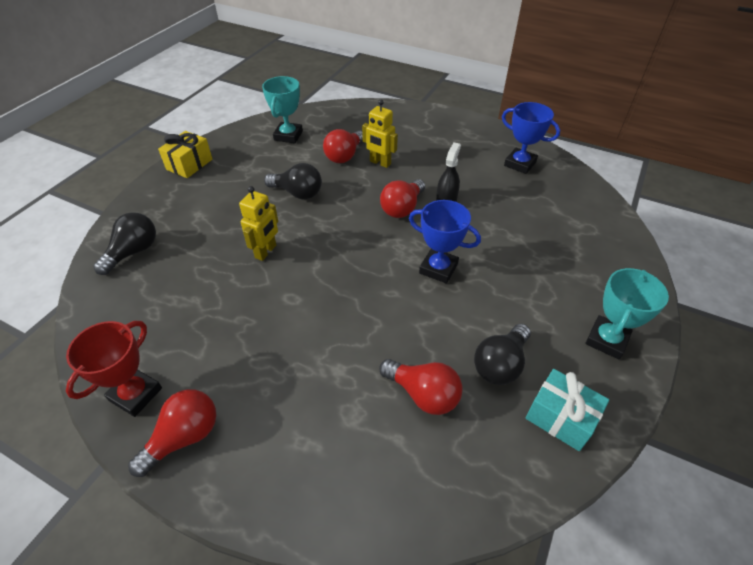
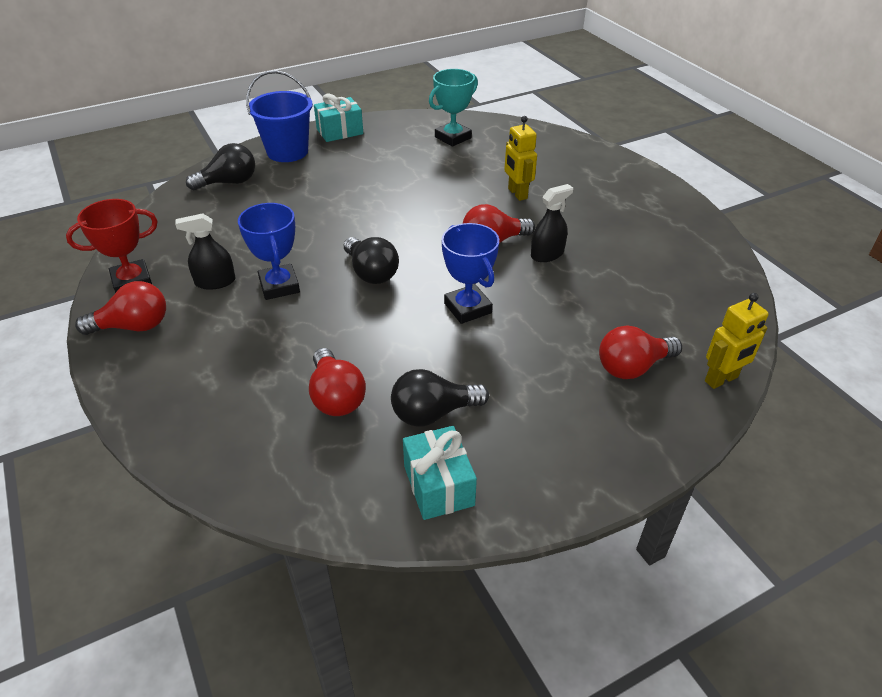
camera: 35 degrees right, 5 degrees down
(160, 200) = (287, 152): none -> blue bucket
(189, 164) = (340, 131): yellow gift -> turquoise gift
(219, 351) = (215, 282): none -> black spray bottle
(266, 252) = (328, 226): yellow robot -> yellow robot (721, 379)
(297, 193) = (407, 190): black light bulb -> black light bulb (371, 273)
(344, 156) = (488, 174): red light bulb -> red light bulb (632, 367)
(520, 164) = (678, 253): blue trophy -> blue trophy (279, 286)
(607, 340) = (571, 453): turquoise trophy -> none

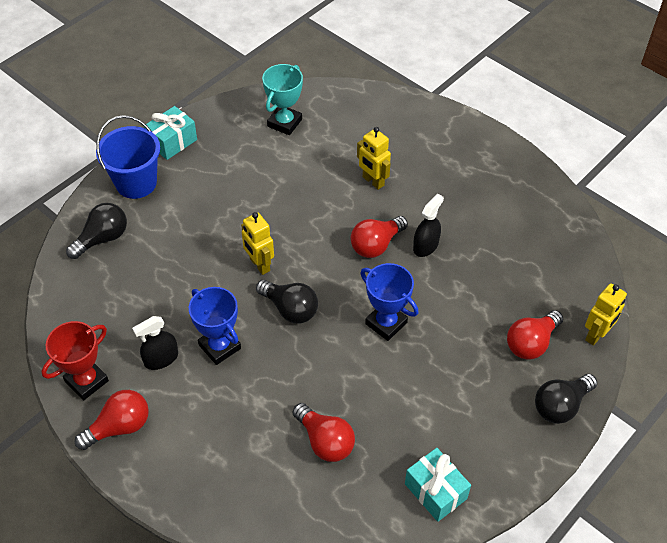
camera: 20 degrees left, 10 degrees up
(362, 232) = (259, 265): none -> yellow robot
(433, 413) = (404, 432): black light bulb -> black light bulb (560, 406)

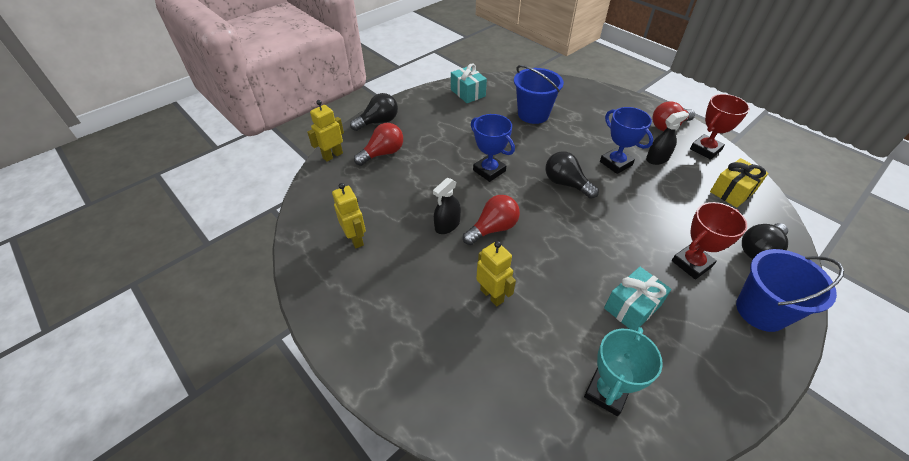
camera: 175 degrees left, 5 degrees down
(89, 311) = (732, 191): none -> yellow gift
(172, 142) = (747, 369): turquoise gift -> turquoise gift (632, 307)
(178, 220) = (691, 263): none -> red trophy
(259, 265) = (599, 218): yellow robot -> yellow robot (356, 239)
(325, 441) = (533, 114): red light bulb -> blue bucket

